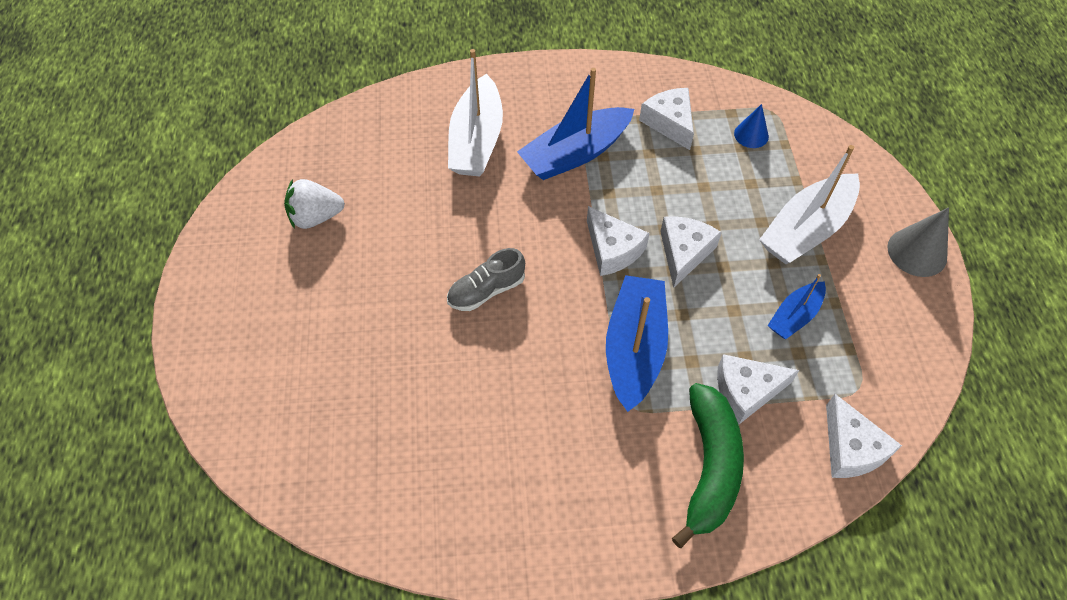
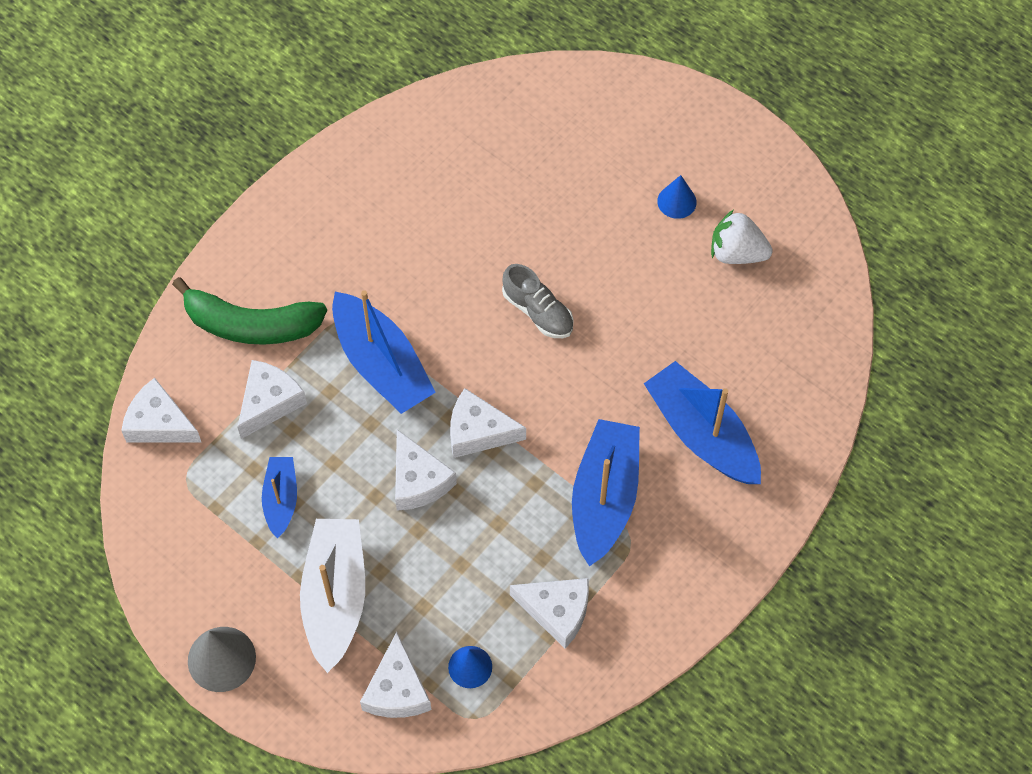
camera: 135 degrees right, 5 degrees up
(304, 282) = (676, 201): none -> blue cone
(316, 217) = (737, 253): white strawberry -> white strawberry turned 105 degrees counterclockwise
(476, 140) = (702, 433): white boat -> blue boat
(486, 290) = (538, 312): grey shoe -> grey shoe turned 120 degrees clockwise
(709, 467) = (251, 324): green banana -> green banana turned 45 degrees counterclockwise
(808, 155) = (397, 690): none -> white cheese

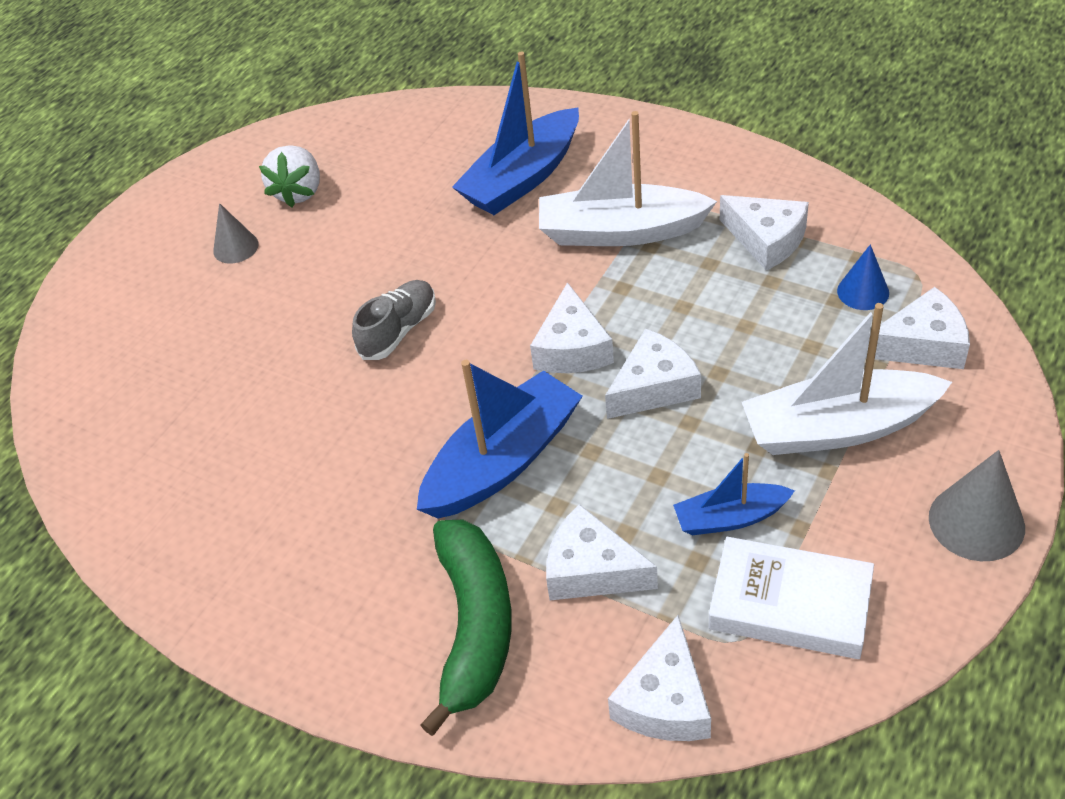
camera: 95 degrees left, 15 degrees down
(200, 516) = (790, 604): none -> white book
(557, 611) = (766, 240): white cheese -> white cheese turned 120 degrees clockwise
(604, 497) = (620, 231): blue boat -> white boat
(676, 201) = (235, 247): blue cone -> grey cone

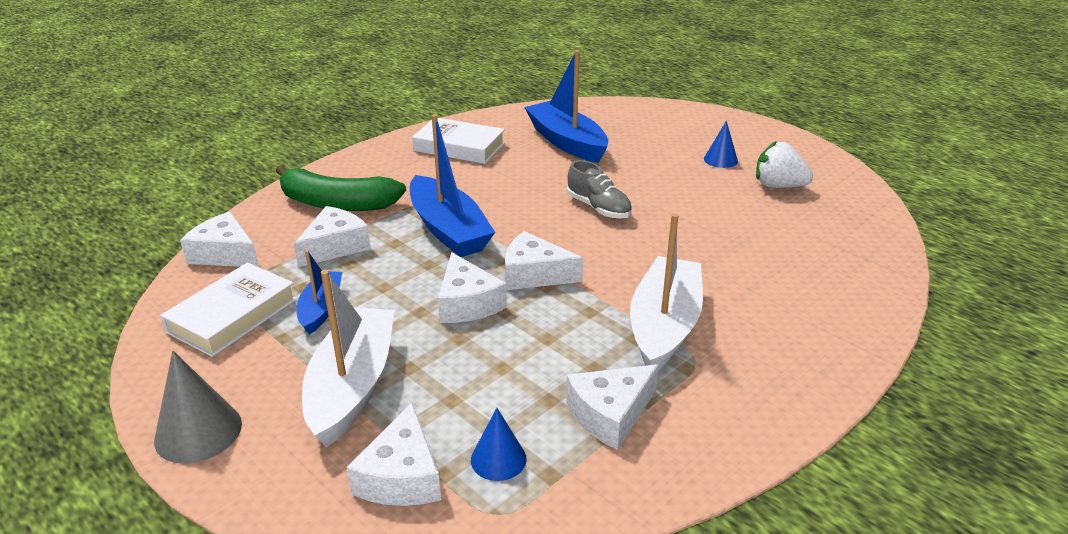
camera: 100 degrees right, 15 degrees down
(235, 247) = (720, 160): grey cone -> blue cone
(244, 540) = (459, 147): none -> white book
(522, 178) = (764, 287): blue boat -> blue boat (566, 142)

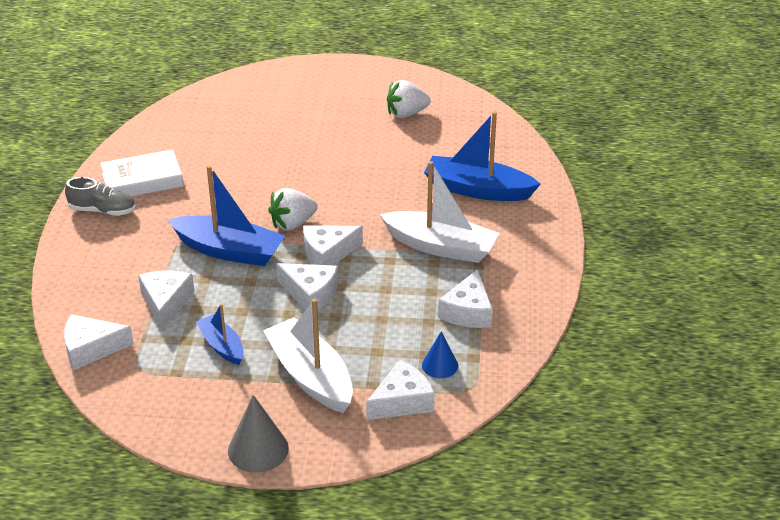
camera: 40 degrees left, 5 degrees up
(232, 315) = (168, 382): white book -> none
(337, 203) = (115, 271): green banana -> none
(401, 476) = (402, 401): white cheese -> white cheese turned 90 degrees counterclockwise
(537, 233) = (293, 224): none -> white strawberry
(566, 142) = (221, 139): blue boat -> blue boat (477, 190)
(598, 208) = (310, 185): grey shoe -> grey shoe (103, 211)
(664, 325) = (441, 247): white boat -> white boat turned 135 degrees clockwise
(720, 160) = (347, 107): blue cone -> none

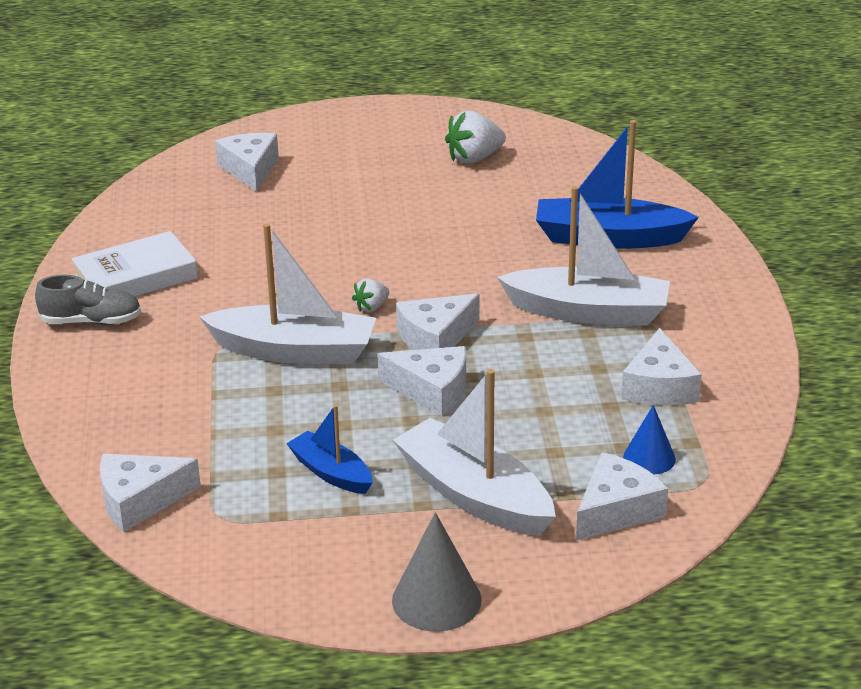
camera: 10 degrees left, 5 degrees down
(166, 302) = (228, 427): white cheese -> white cheese (250, 170)
(229, 251) = (295, 351): blue boat -> white boat
(293, 224) = (371, 307): white strawberry -> white strawberry, size x0.56

